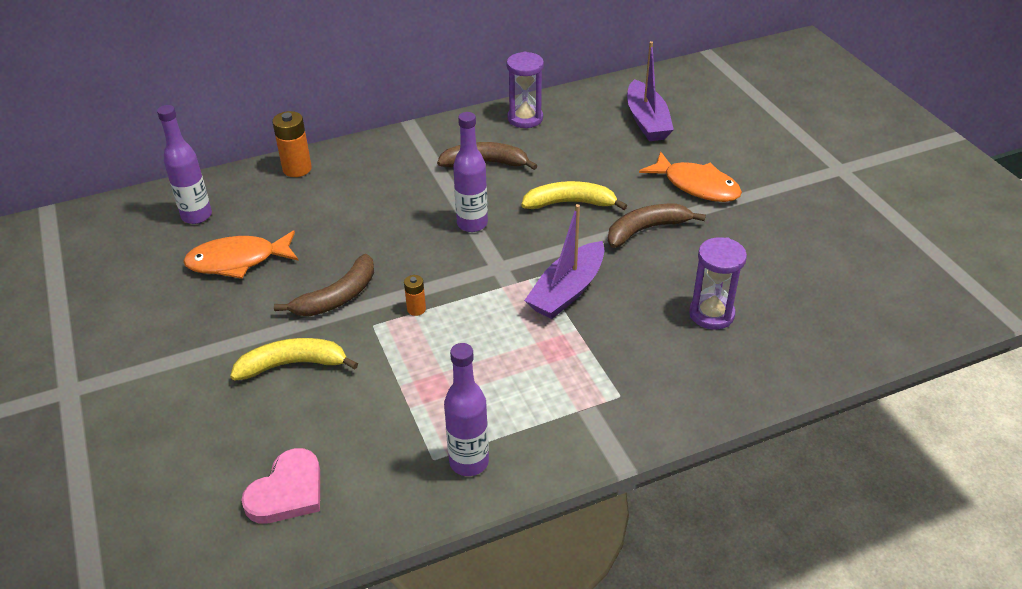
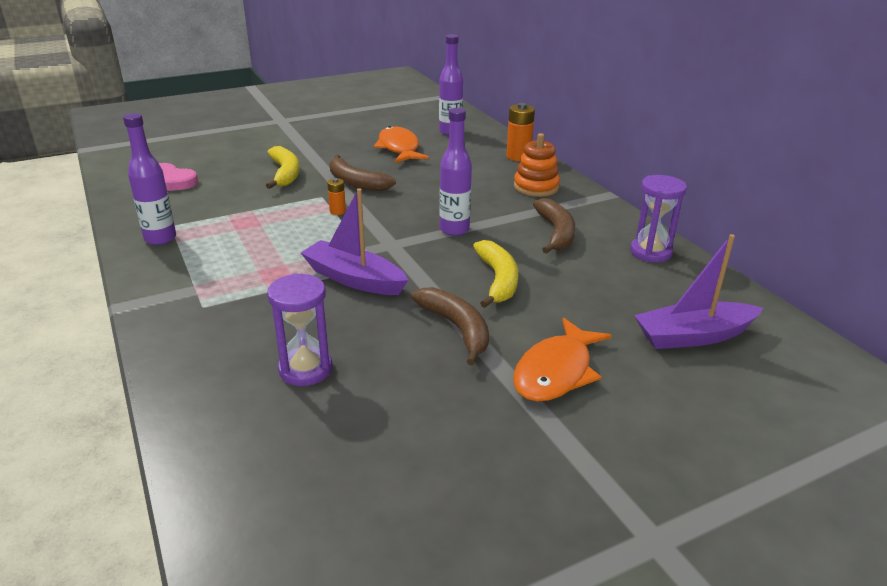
camera: 85 degrees right, 10 degrees down
(382, 164) = (536, 187): none -> orange stacking toy

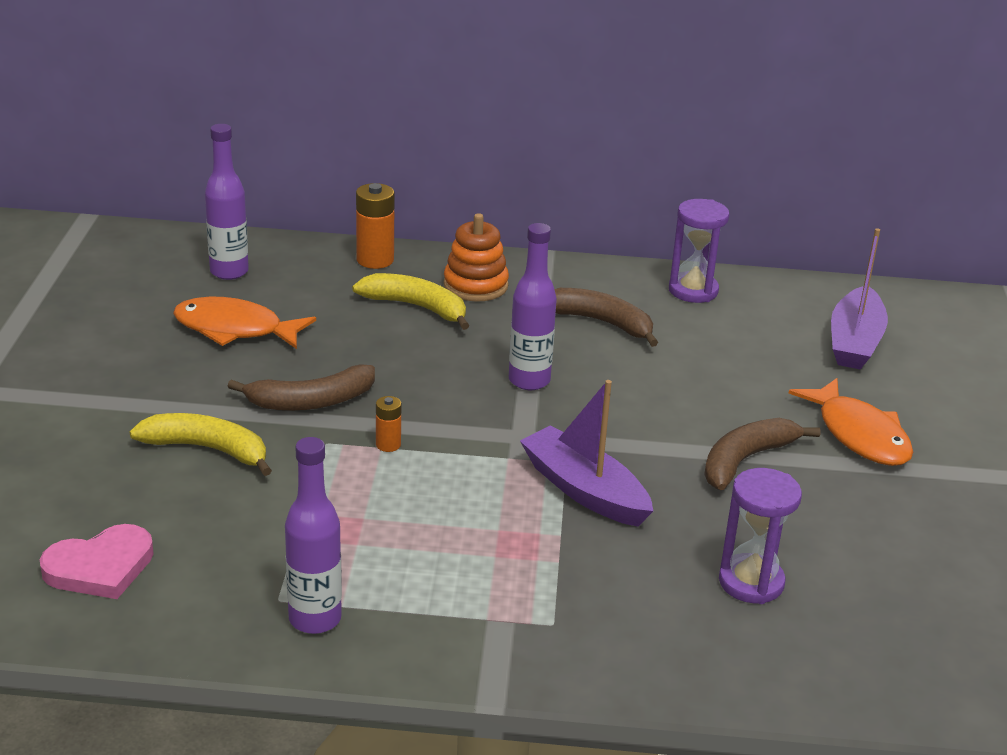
camera: 60 degrees left, 0 degrees up
(354, 279) = (584, 490): purple boat -> purple boat turned 75 degrees clockwise
(457, 328) = (745, 460): brown banana -> brown banana turned 45 degrees counterclockwise
(498, 280) = (670, 399): yellow banana -> yellow banana (416, 307)

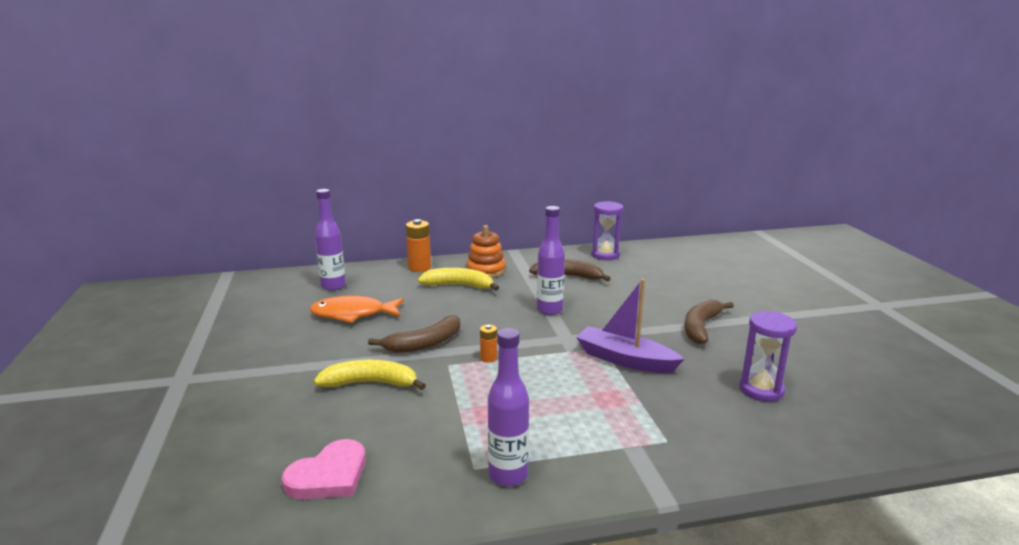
camera: 15 degrees left, 10 degrees down
(854, 342) = (706, 264): purple boat -> none
(859, 435) = (748, 304): orange fish -> none

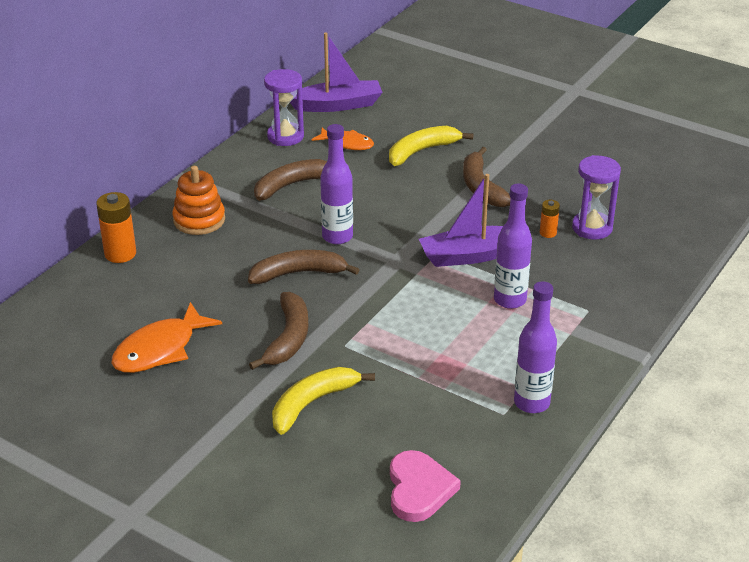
camera: 45 degrees left, 15 degrees up
(333, 286) = (69, 330): purple bottle -> purple bottle (510, 300)
(458, 285) = (204, 255): yellow banana -> yellow banana (421, 151)
(488, 358) = (367, 319): orange battery -> orange battery (548, 233)
(492, 316) = (298, 273): none -> brown banana
(639, 271) = (347, 143): none -> orange fish
(665, 253) = (337, 105): none -> purple boat

